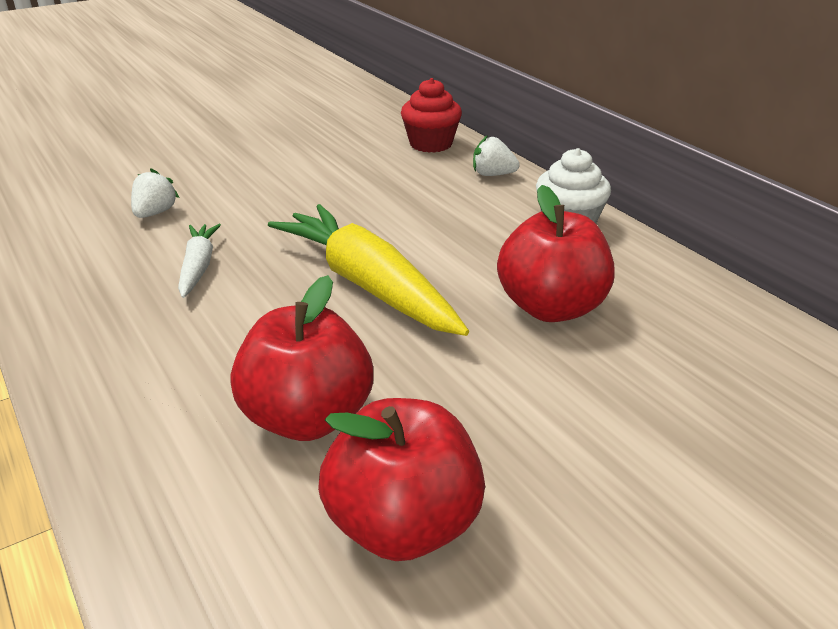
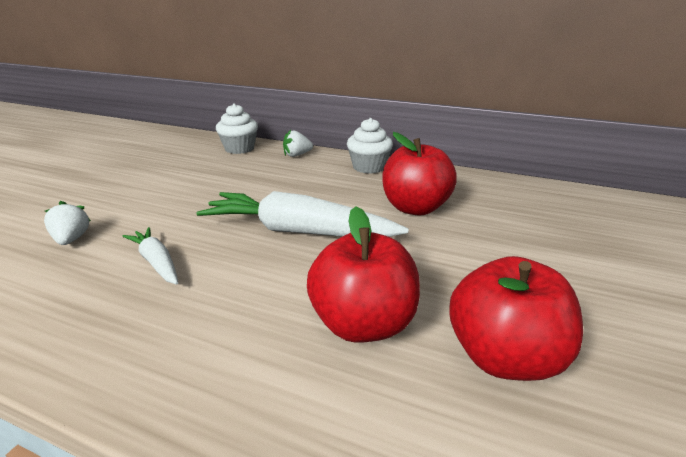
camera: 35 degrees left, 5 degrees down
(368, 285) = (298, 231): yellow carrot -> white carrot
(431, 144) = (239, 149): red cupcake -> white cupcake

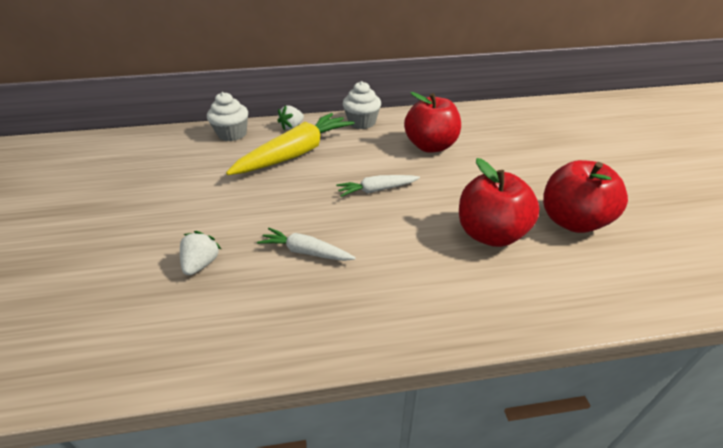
camera: 30 degrees left, 10 degrees up
(72, 239) = (202, 264): white strawberry -> white strawberry turned 60 degrees clockwise
(270, 177) = (296, 153): none -> yellow carrot
(298, 231) = (377, 190): white carrot -> white carrot, size x0.51

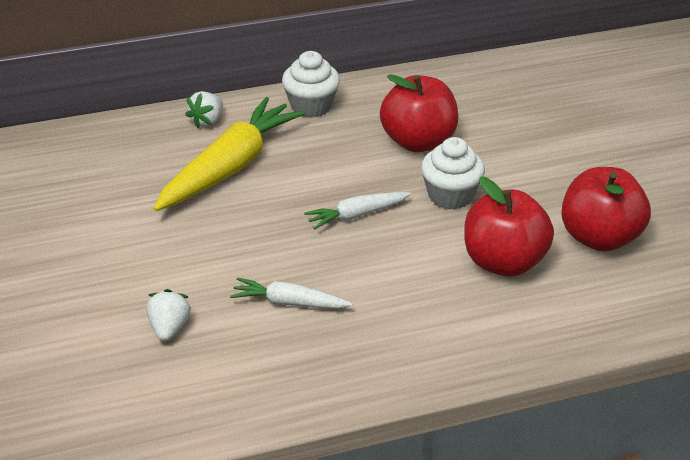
camera: 10 degrees left, 0 degrees up
(232, 134) = (120, 140): white cupcake -> white cupcake (450, 195)

